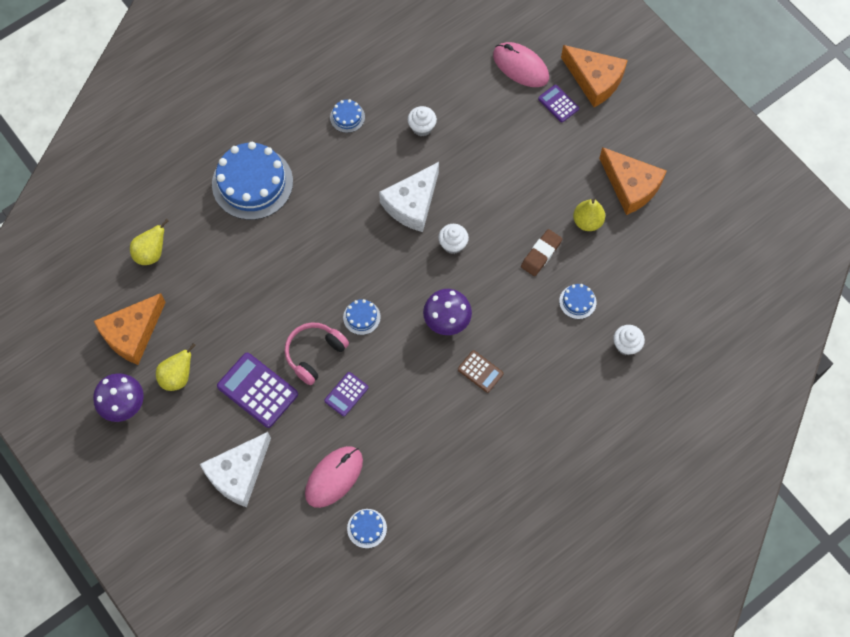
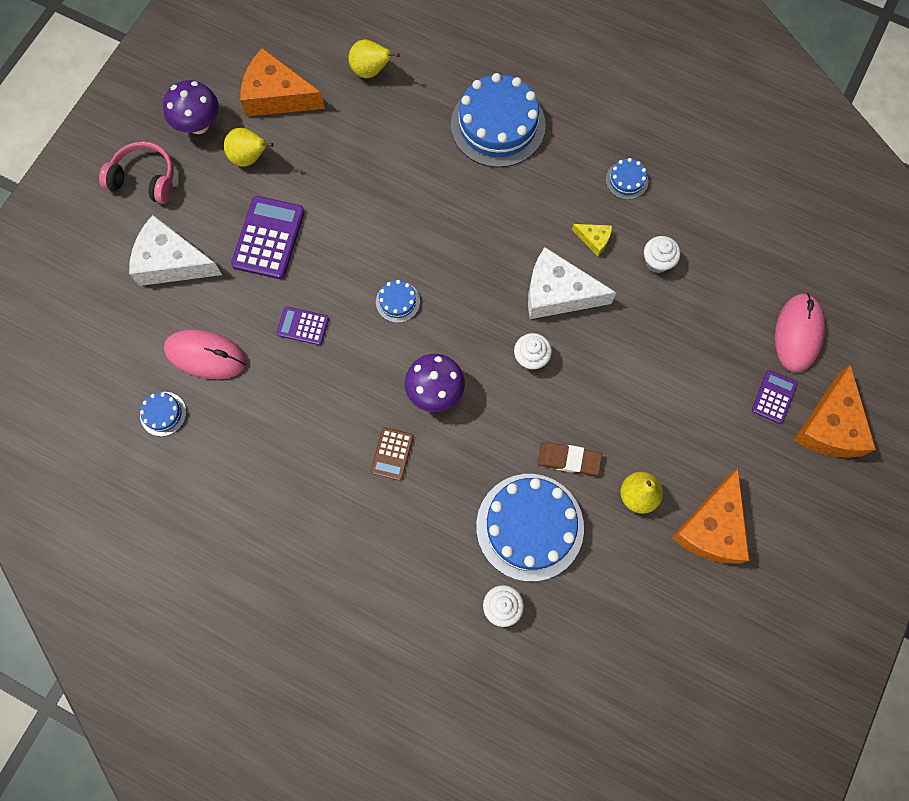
camera: 65 degrees right, 5 degrees up
(314, 354) = (334, 274): pink headphones -> pink headphones (145, 179)
(383, 160) = (594, 239): none -> yellow cheese
(577, 301) = (529, 527): blue cake -> blue cake, size x2.26

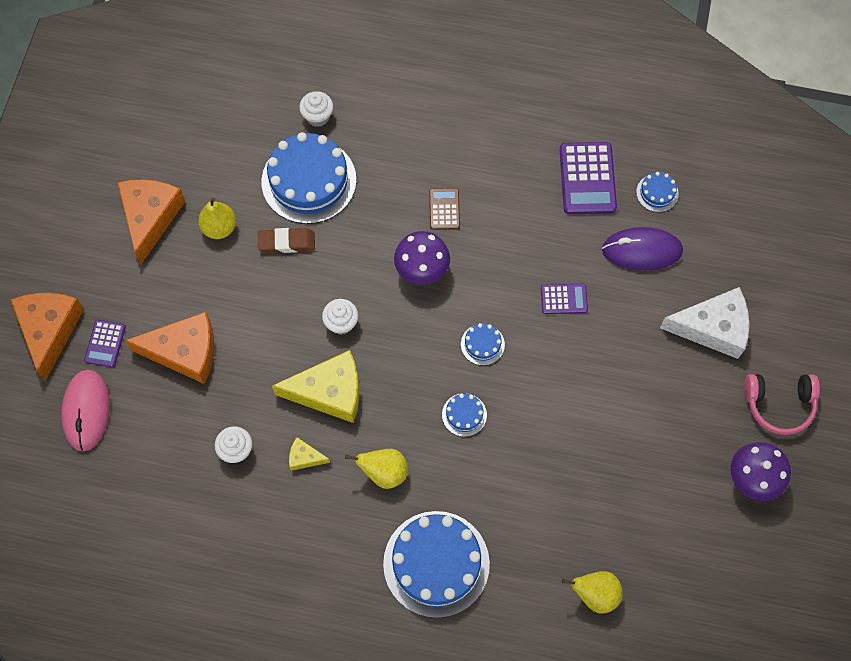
camera: 165 degrees right, 5 degrees down
(206, 355) = (642, 251): pink mouse -> purple mouse
(250, 158) = (684, 455): yellow pear -> yellow pear (384, 472)
(268, 238) = (630, 375): purple calculator -> purple calculator (587, 179)
(277, 95) = (685, 535): orange cheese -> orange cheese (184, 352)
(558, 293) = (329, 392): white cheese -> yellow cheese
(626, 180) = (283, 533): blue cake -> blue cake (464, 415)

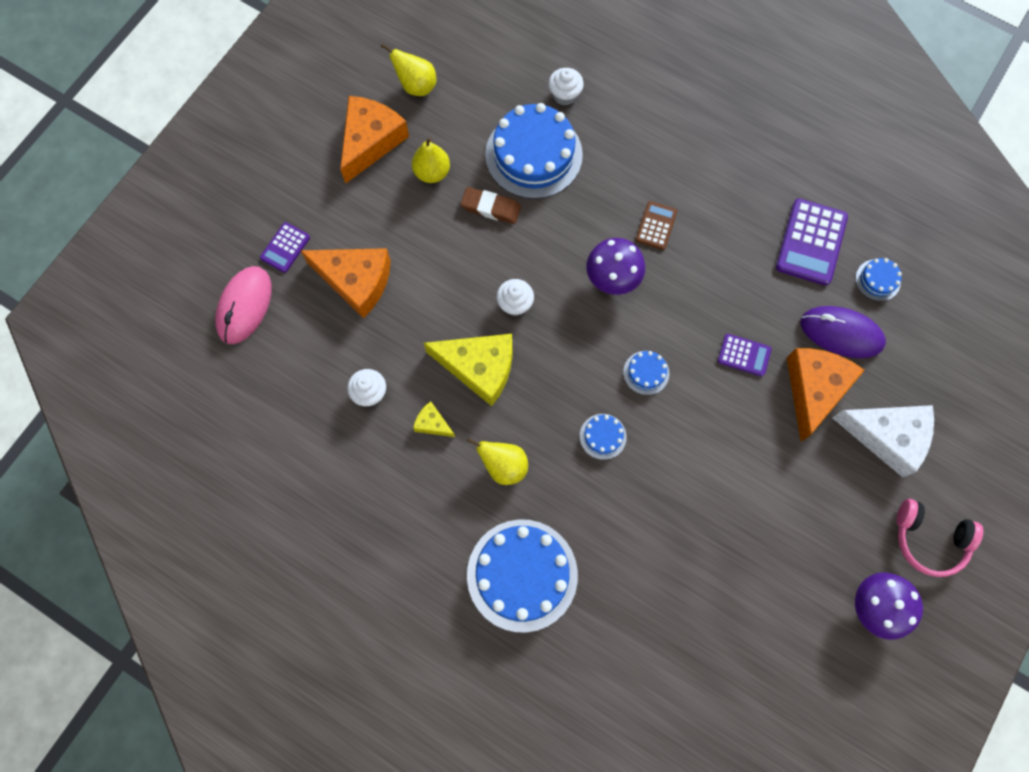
camera: 20 degrees right, 5 degrees up
(49, 330) = (239, 218): orange cheese -> orange cheese (814, 389)
(595, 594) = (669, 665): yellow pear -> yellow pear (416, 86)

